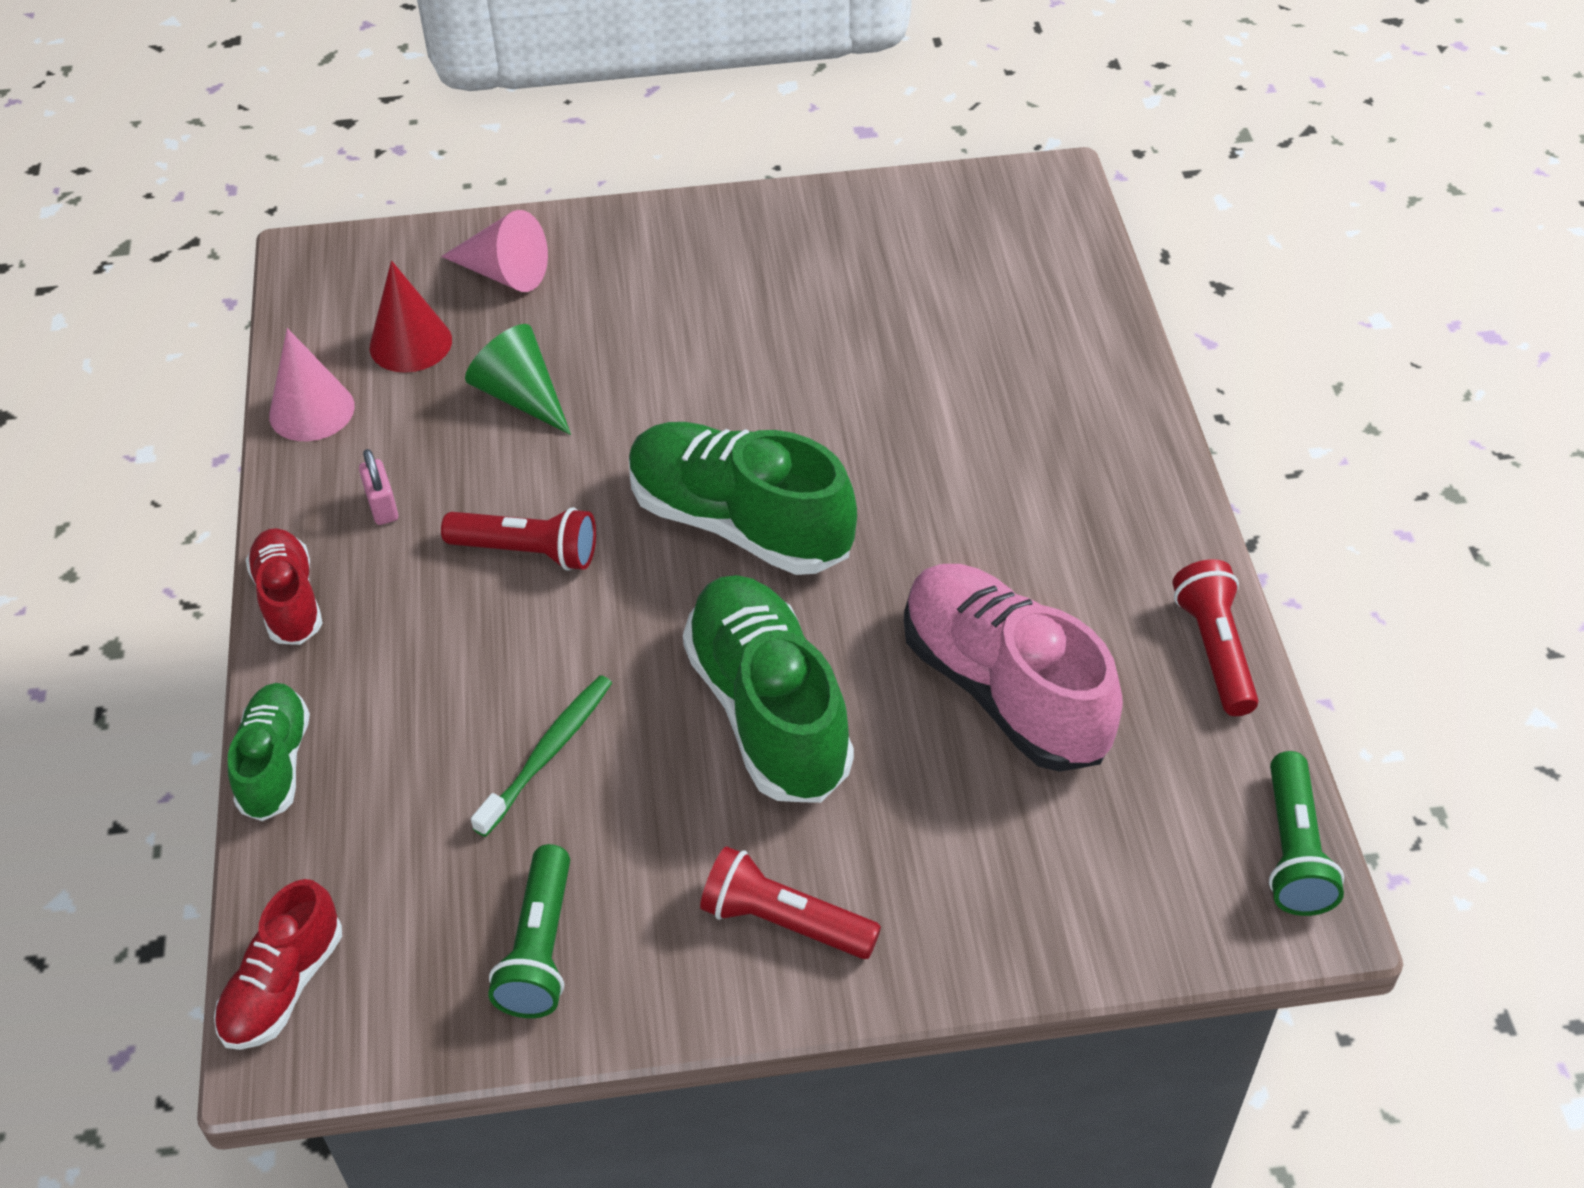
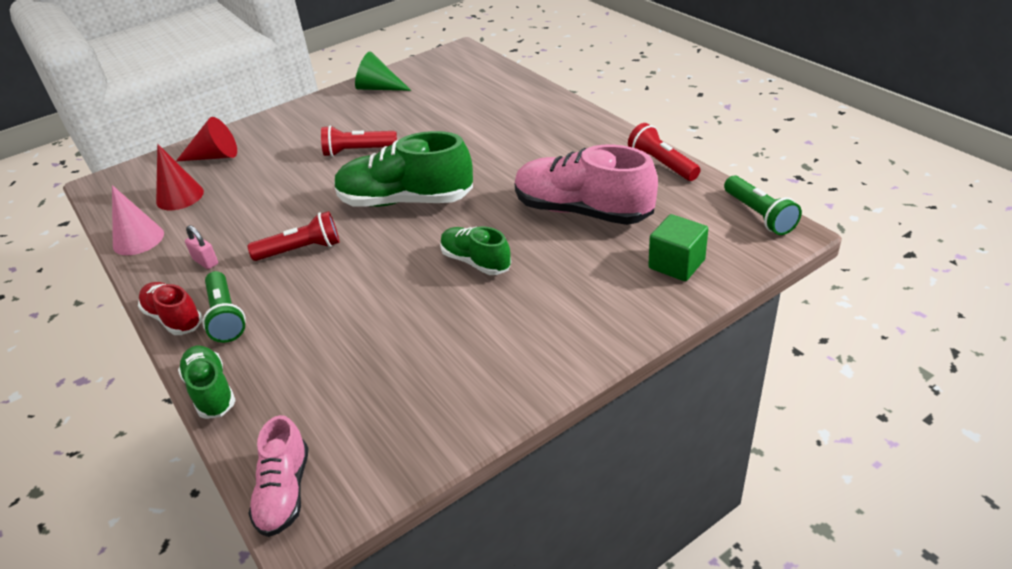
camera: 25 degrees left, 10 degrees down
(284, 985) = (284, 492): red shoe -> pink shoe
(504, 273) = (214, 156): pink cone -> red cone
(521, 396) = (256, 195): green cone -> green cone (379, 88)
(540, 948) = (429, 406): green flashlight -> green flashlight (225, 316)
(548, 753) = (371, 323): green toothbrush -> none
(768, 711) = (476, 261): green shoe -> green shoe, size x0.56
(784, 921) = (552, 338): red flashlight -> red flashlight (358, 151)
(1075, 881) = (676, 264): none -> green cube

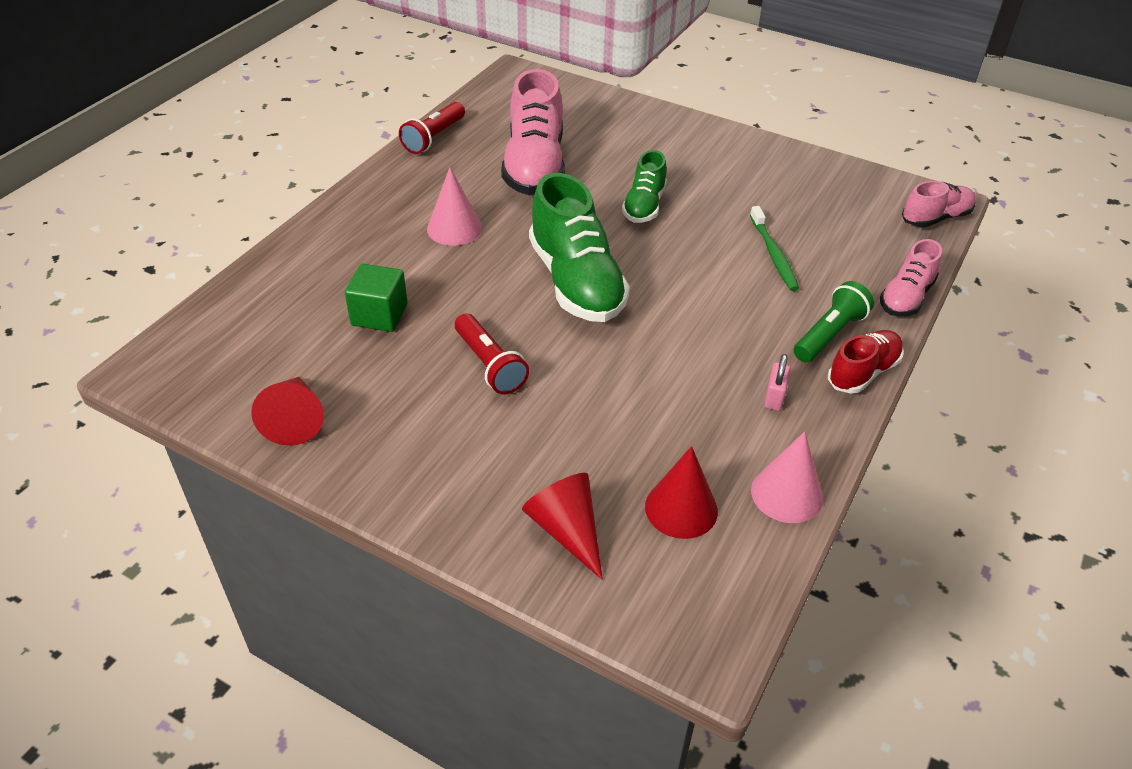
camera: 120 degrees left, 5 degrees up
(174, 318) = (863, 372): red shoe -> red shoe turned 150 degrees counterclockwise
(211, 391) = (906, 297): green shoe -> pink shoe
(301, 250) = (704, 327): red flashlight -> none
(343, 322) = (773, 254): none -> green toothbrush
(379, 88) = (295, 419): green cone -> red cone
(515, 157) = (454, 228): none -> pink cone
(676, 264) = (583, 110): green cube -> green cube (379, 315)
(759, 215) = (496, 84): green flashlight -> none

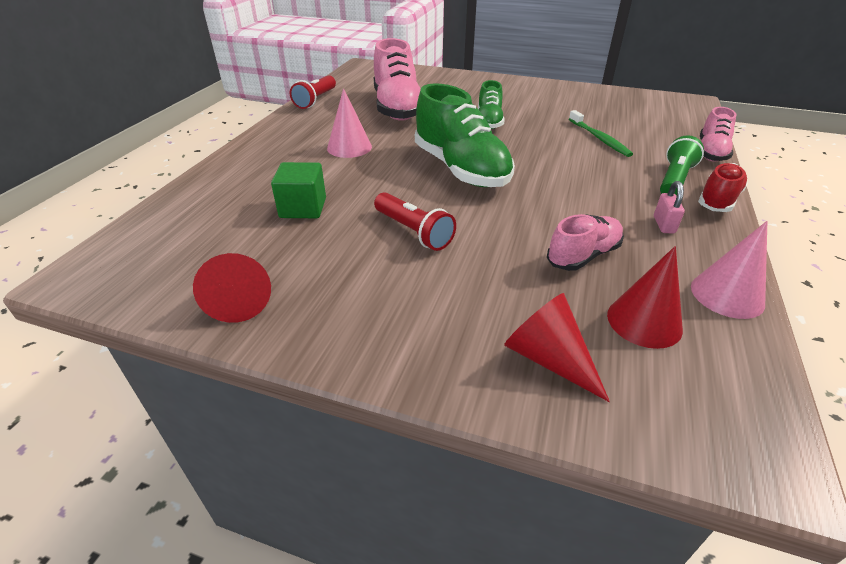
camera: 10 degrees left, 5 degrees down
(935, 218) = (694, 109): pink shoe -> pink shoe (583, 255)

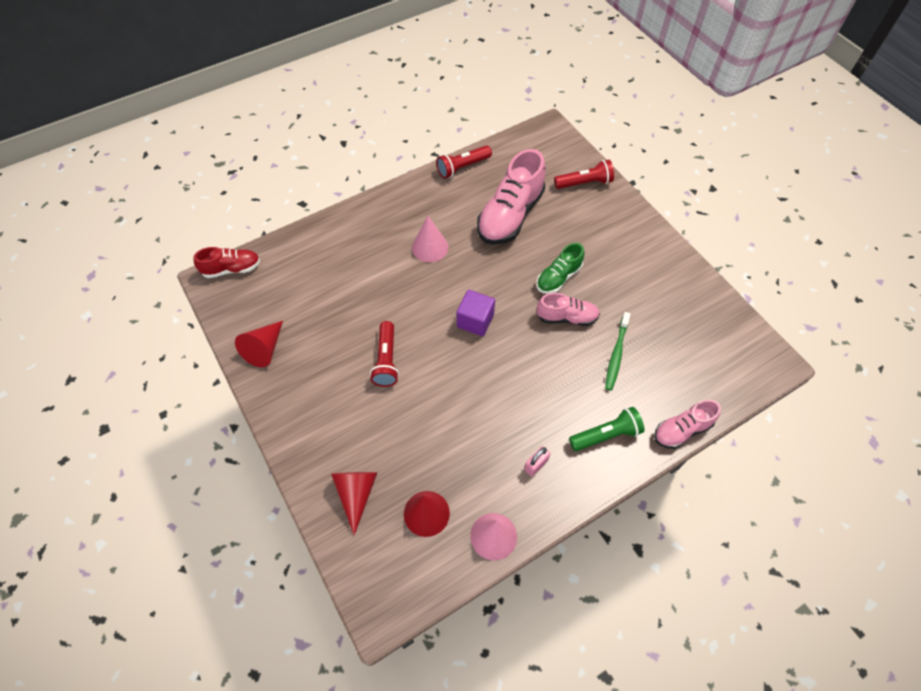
camera: 40 degrees right, 20 degrees up
(303, 208) = (349, 295): green cube -> none
(431, 78) = (584, 183): none -> red flashlight
(461, 169) = (475, 321): green shoe -> purple cube
(583, 255) = (454, 449): pink shoe -> pink shoe (566, 317)
(718, 200) = (606, 474): red shoe -> red shoe (232, 269)

